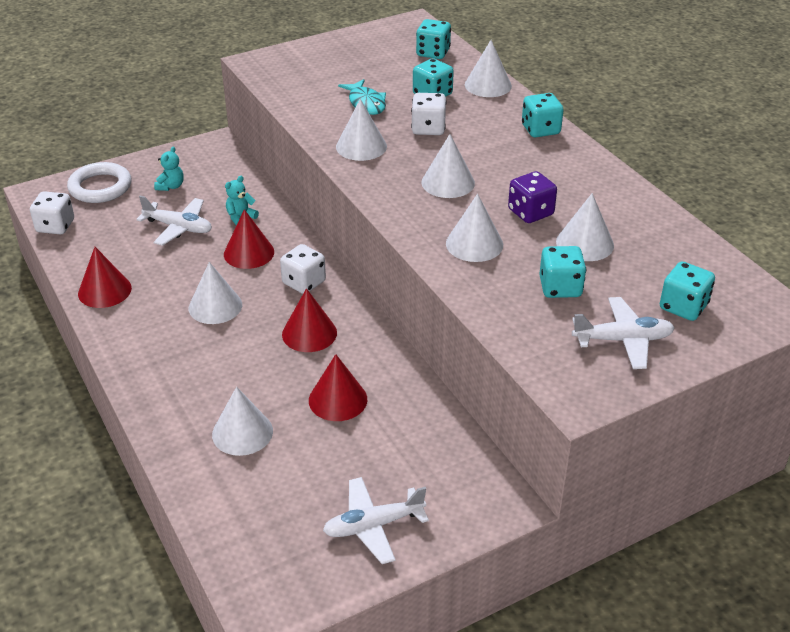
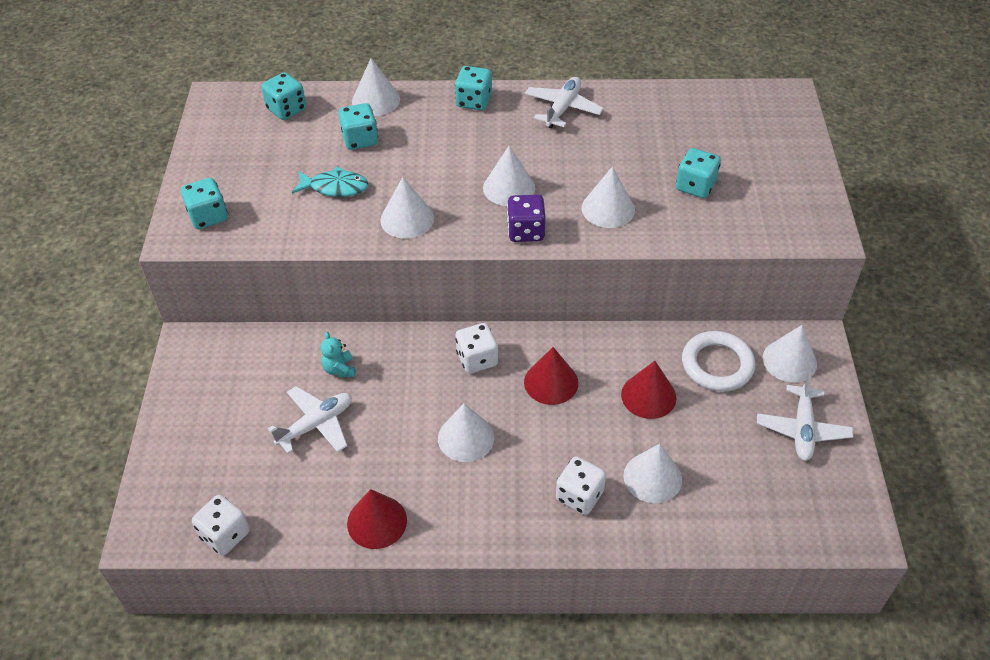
camera: 60 degrees left, 10 degrees up
(100, 187) = (183, 470): white ring -> white ring (717, 365)
(171, 186) = (236, 407): turquoise teddy bear -> none
(249, 253) = (402, 383): red cone -> none
(428, 128) = (414, 165): white dice -> white dice (579, 496)
(530, 212) = (588, 159): purple dice -> purple dice (526, 231)
(584, 243) = (649, 148): white cone -> white cone (789, 361)
(623, 340) = (775, 182): white plane -> white plane (562, 108)
(683, 307) = (755, 135): turquoise dice -> turquoise dice (208, 216)

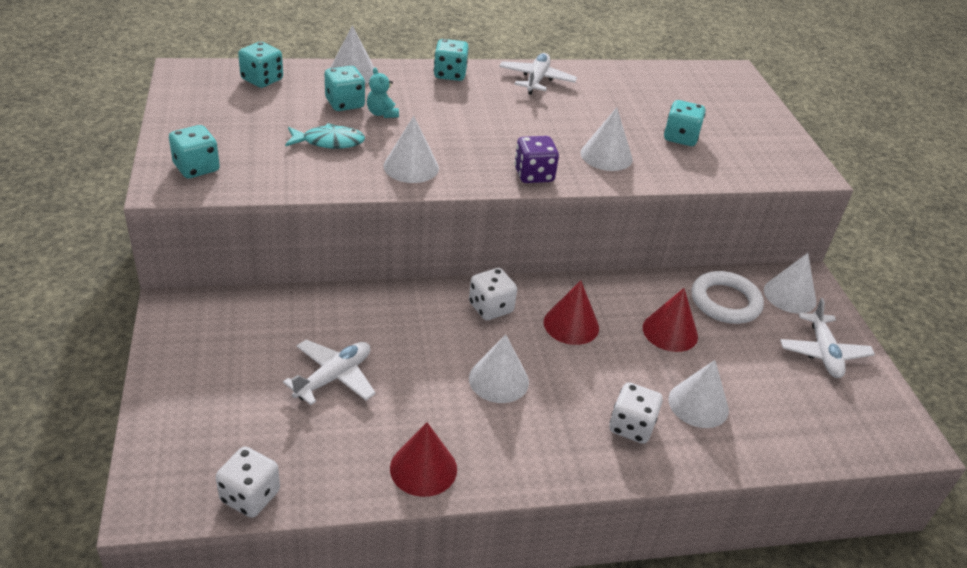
camera: 15 degrees left, 10 degrees down
(339, 369) = (348, 323): turquoise teddy bear -> turquoise teddy bear (382, 113)
(509, 187) = (505, 140): white cone -> none

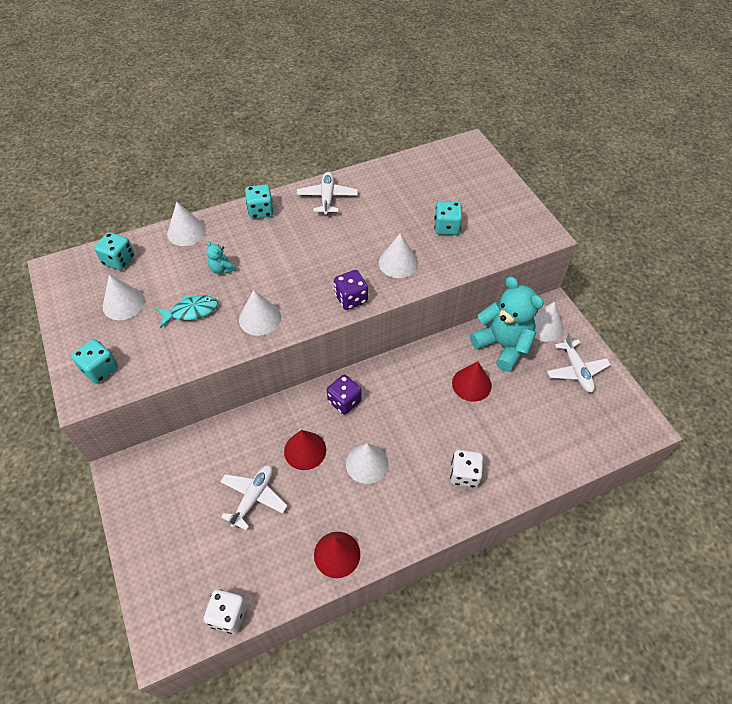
camera: 10 degrees left, 15 degrees up
(345, 103) = (190, 267): turquoise dice -> none
(490, 308) = (344, 401): white dice -> purple dice
(571, 325) = (403, 399): red cone -> red cone (305, 450)
(698, 404) = (504, 441): white cone -> white cone (123, 303)
(725, 302) = (503, 345): white ring -> turquoise teddy bear

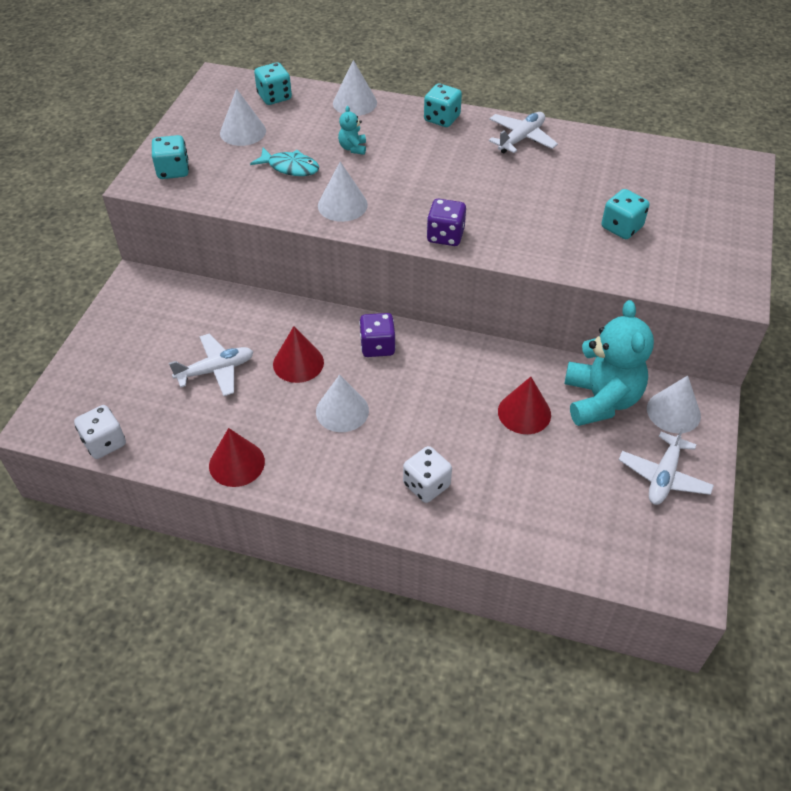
camera: 40 degrees right, 5 degrees down
(398, 263) = (530, 231): white cone -> none

